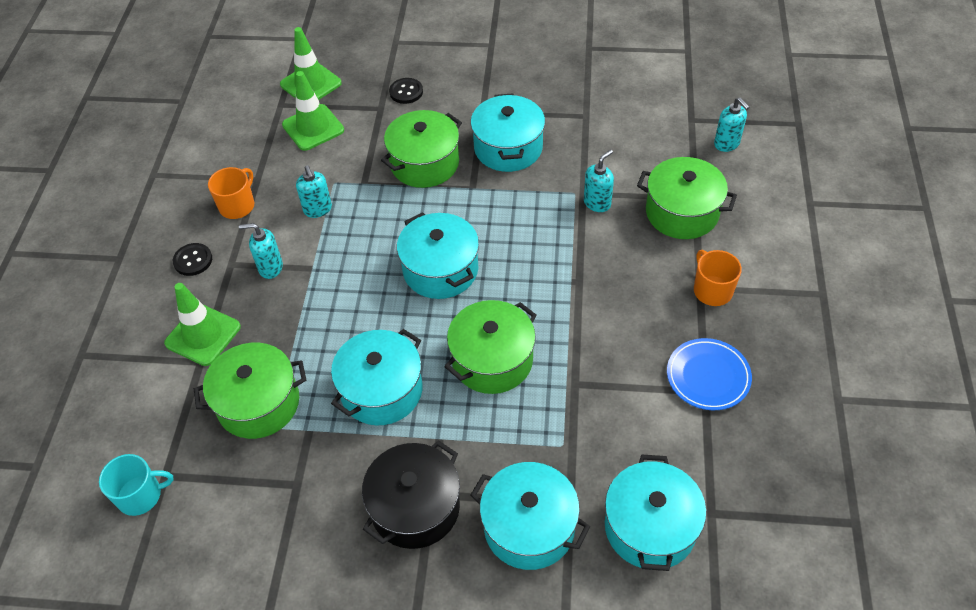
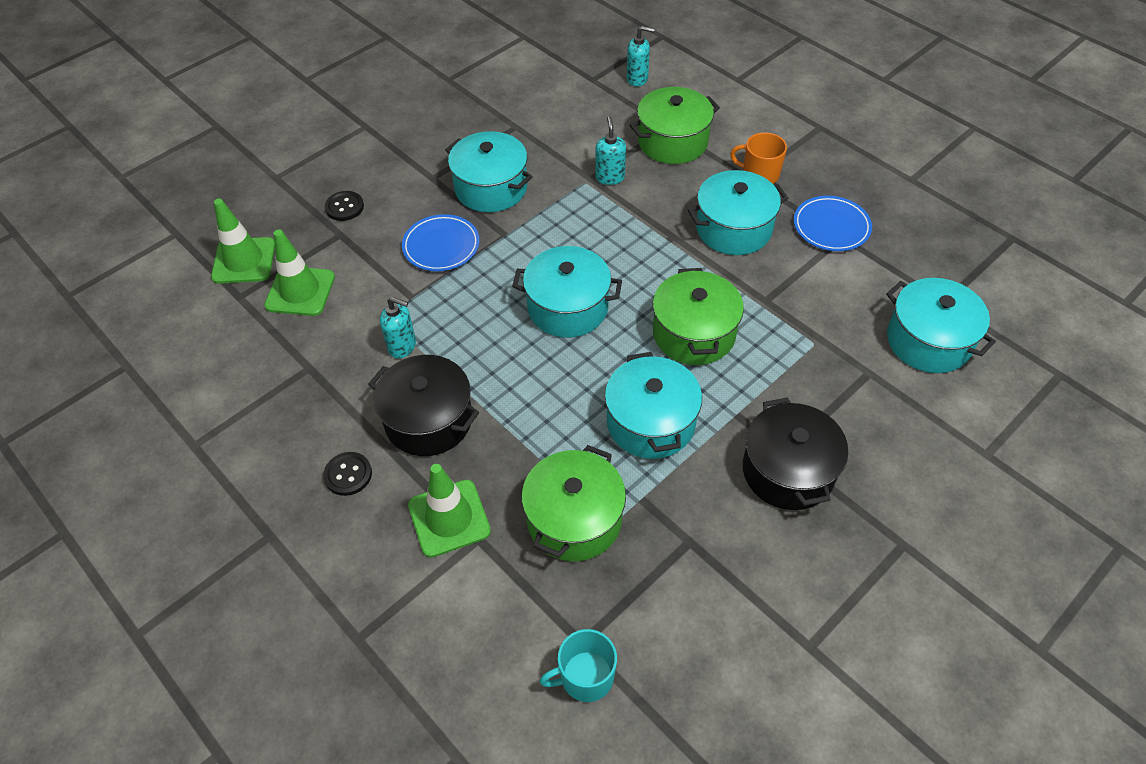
camera: 50 degrees left, 0 degrees up
(140, 495) = (585, 677): turquoise mug -> turquoise mug turned 135 degrees counterclockwise
(237, 205) = (323, 401): orange mug -> none
(270, 267) = (428, 420): turquoise soap dispenser -> black pot
(424, 163) = (441, 246): green pot -> blue plate
(529, 527) = (869, 410): turquoise pot -> turquoise pot (733, 229)

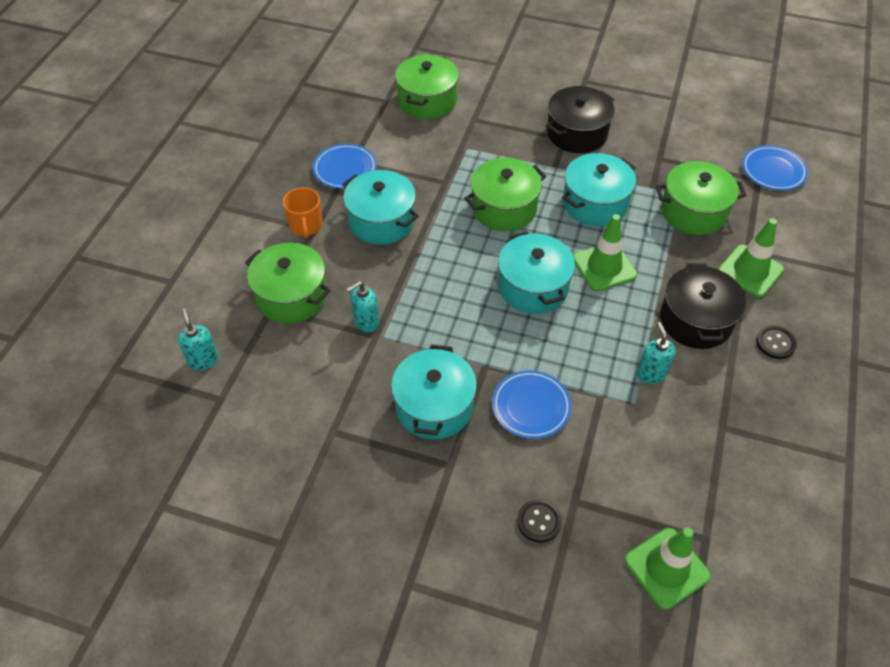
camera: 120 degrees left, 0 degrees up
(300, 291) = (660, 489): green traffic cone -> green traffic cone (604, 267)
(585, 677) = (773, 171): turquoise mug -> blue plate
(928, 341) = (427, 101): turquoise pot -> green pot

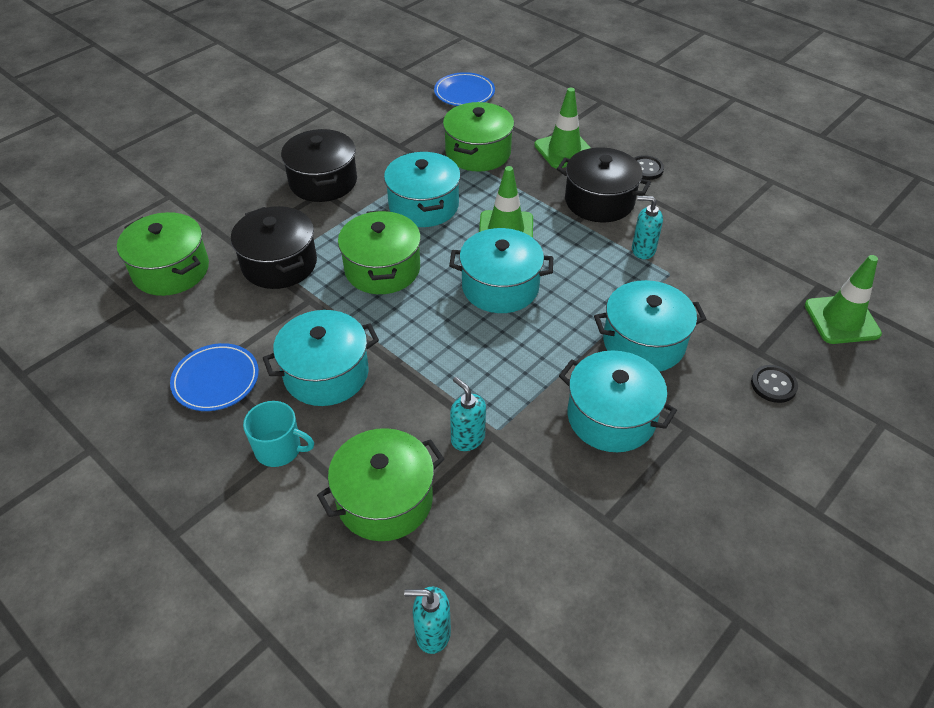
camera: 65 degrees left, 5 degrees down
(306, 225) = (279, 449): orange mug -> turquoise mug
(366, 322) = (467, 438): turquoise soap dispenser -> turquoise soap dispenser turned 150 degrees clockwise
(470, 150) = (279, 264): none -> black pot
(531, 406) = (643, 342): blue plate -> turquoise pot

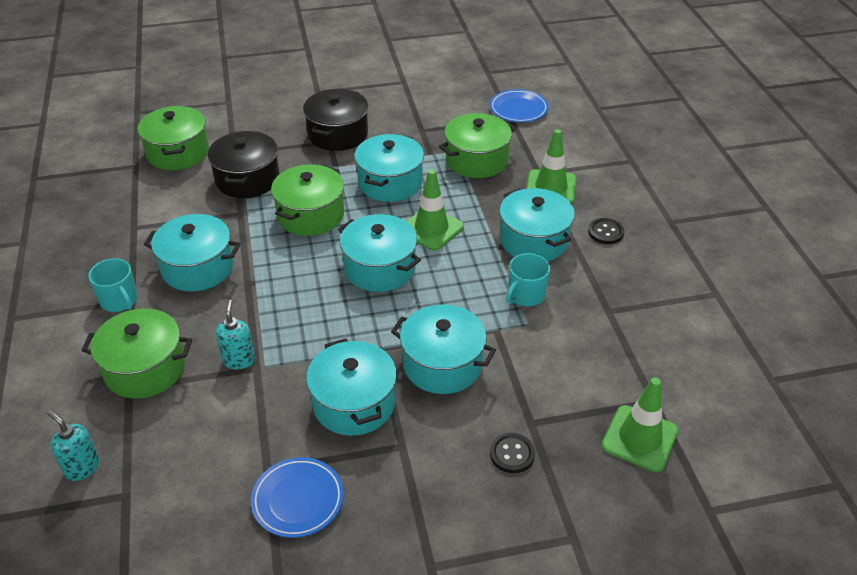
camera: 35 degrees right, 5 degrees down
(216, 380) = (130, 237): blue plate -> blue plate (298, 500)
(599, 201) = (533, 240): black pot -> turquoise pot
(643, 250) = (525, 295): turquoise soap dispenser -> turquoise mug

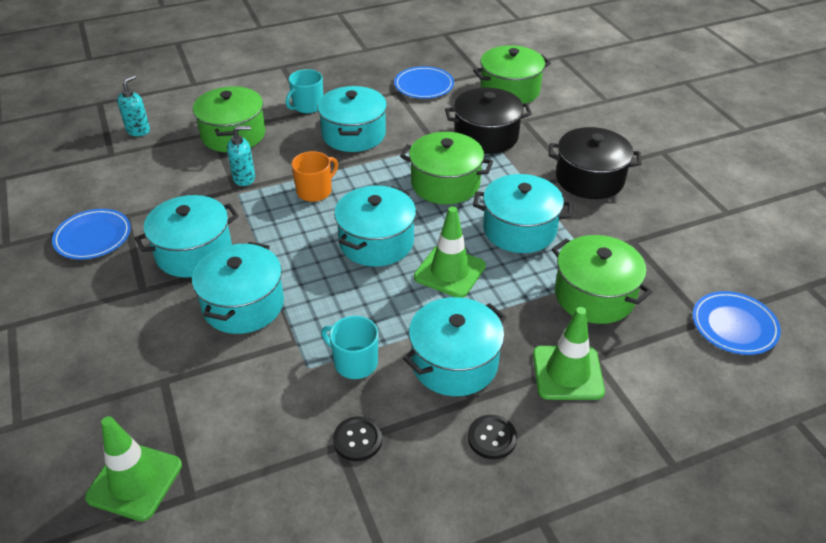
camera: 80 degrees right, 0 degrees up
(133, 207) = (424, 86): none -> blue plate
(285, 304) = (315, 191): none -> orange mug
(512, 454) = (125, 369): black button -> black button (357, 440)

